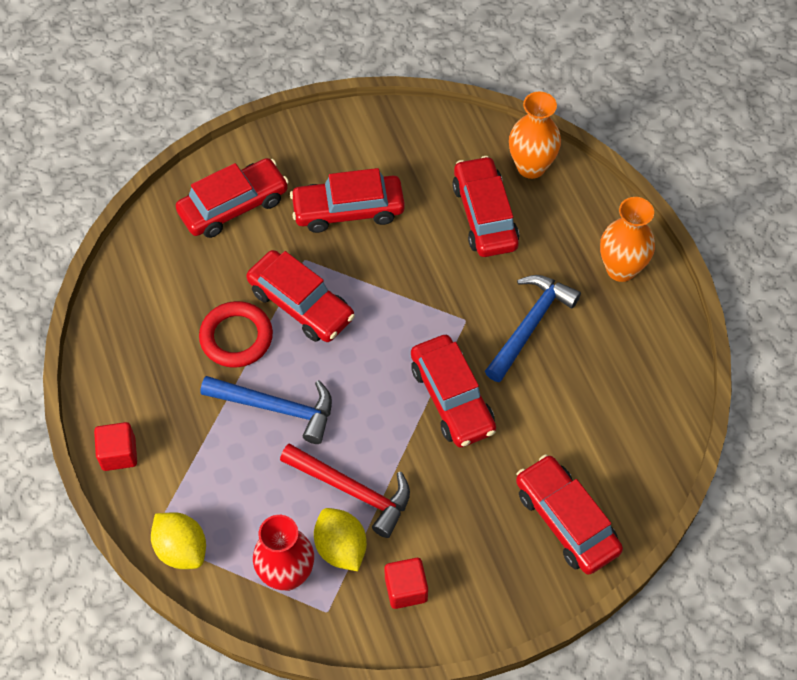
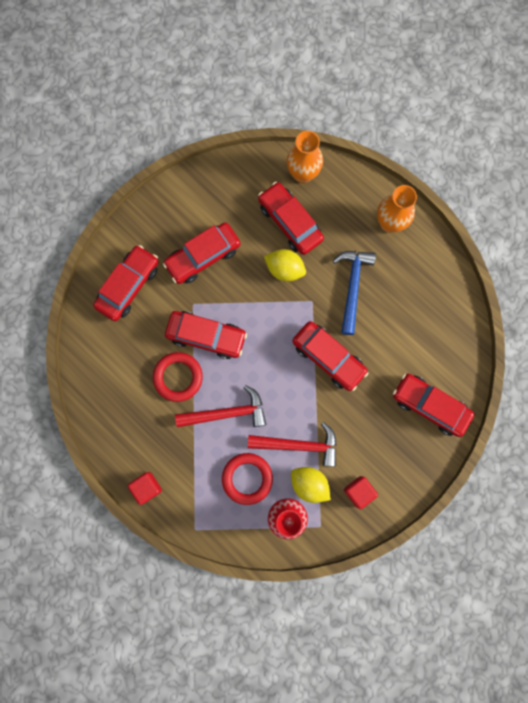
camera: 25 degrees left, 20 degrees up
(181, 549) = (217, 529): yellow lemon -> yellow lemon (284, 269)
(259, 502) = (247, 478): none -> red ring
(276, 408) = (226, 413): blue hammer -> red hammer

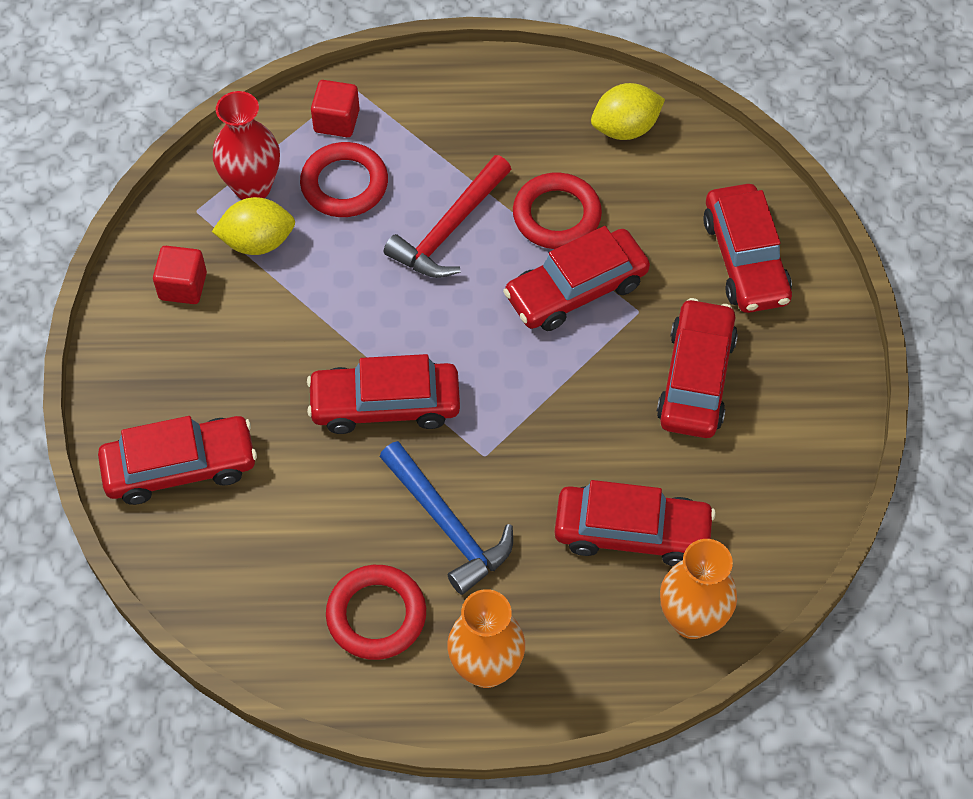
camera: 135 degrees right, 20 degrees down
(147, 487) = (457, 79): red cube -> red cube (336, 121)
(284, 269) = (568, 462): yellow lemon -> yellow lemon (625, 128)
(298, 445) = (317, 271): red hammer -> none
(410, 277) = (376, 615): none -> red ring

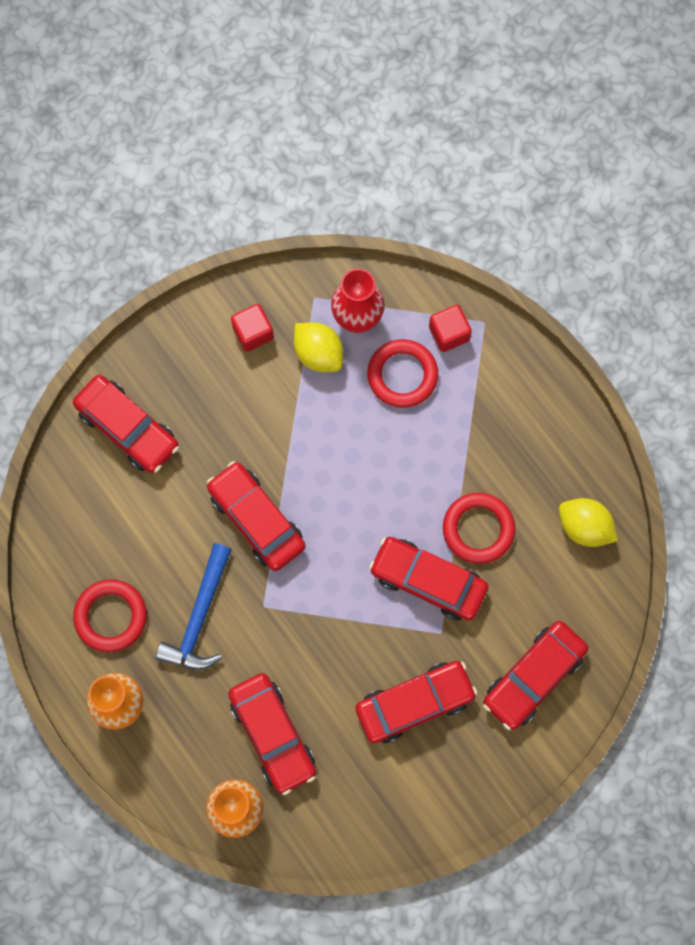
camera: 55 degrees right, 15 degrees up
(450, 229) = (417, 467): red hammer -> none

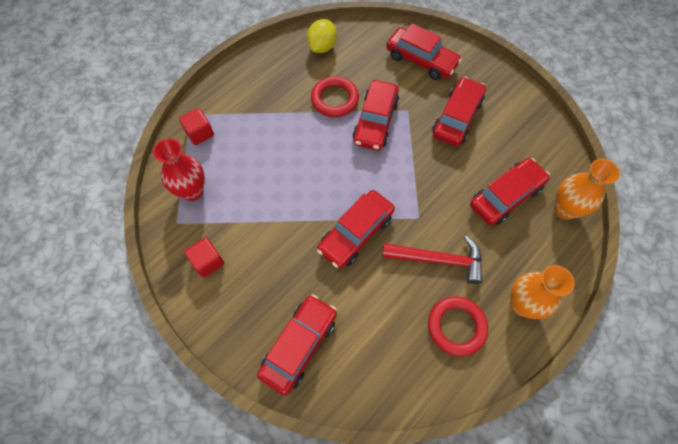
camera: 100 degrees left, 10 degrees down
(200, 617) = (438, 259): blue hammer -> red hammer
(318, 354) = (221, 213): yellow lemon -> none
(402, 375) = (233, 156): red ring -> none
(415, 703) = (457, 118): red car -> red car turned 60 degrees clockwise

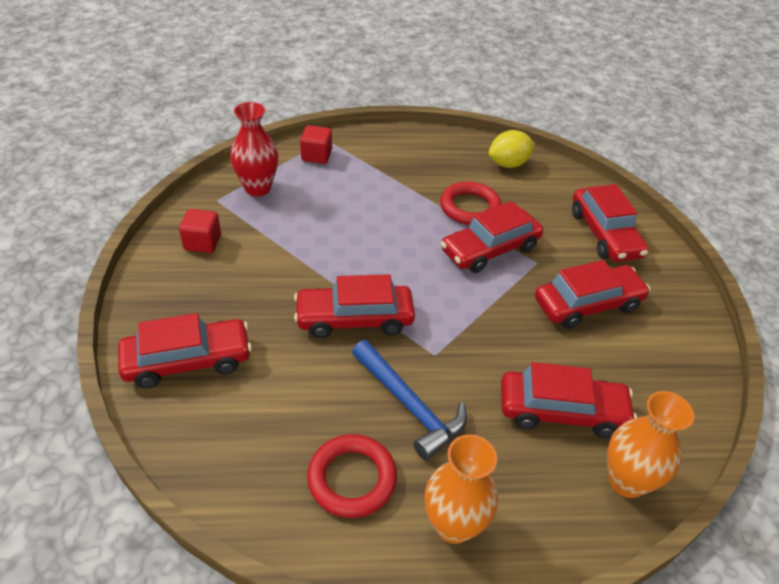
camera: 40 degrees right, 20 degrees down
(438, 259) = (409, 405): red hammer -> blue hammer

